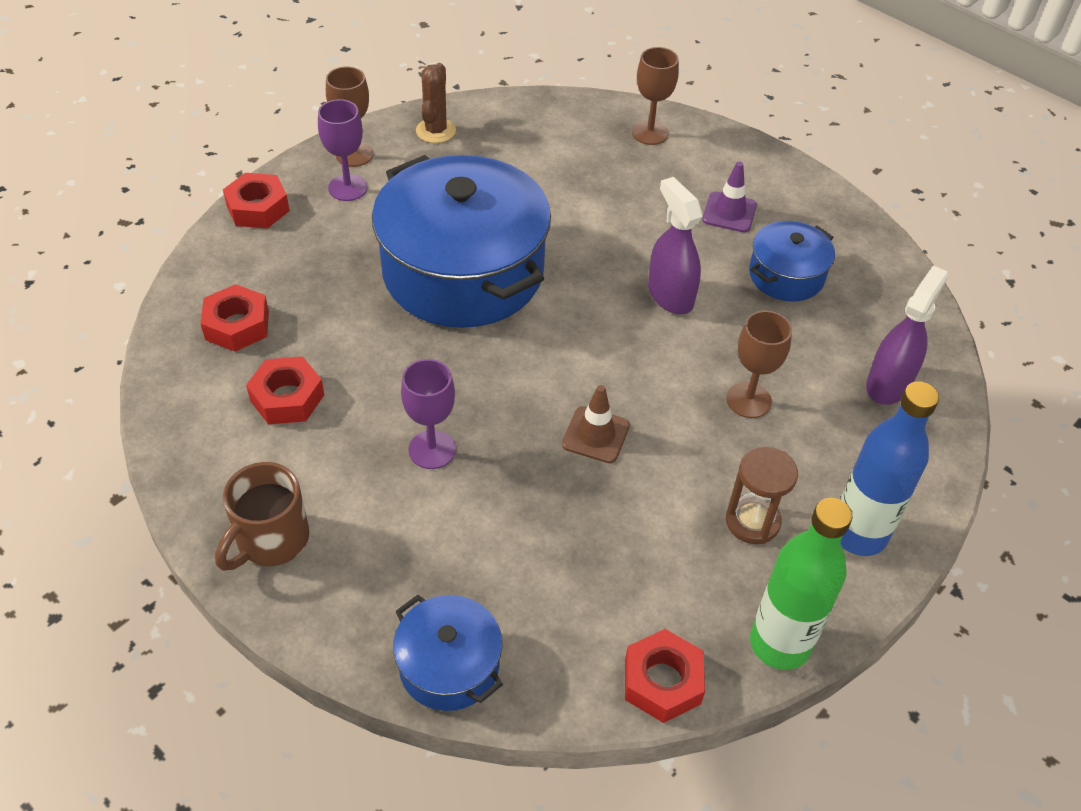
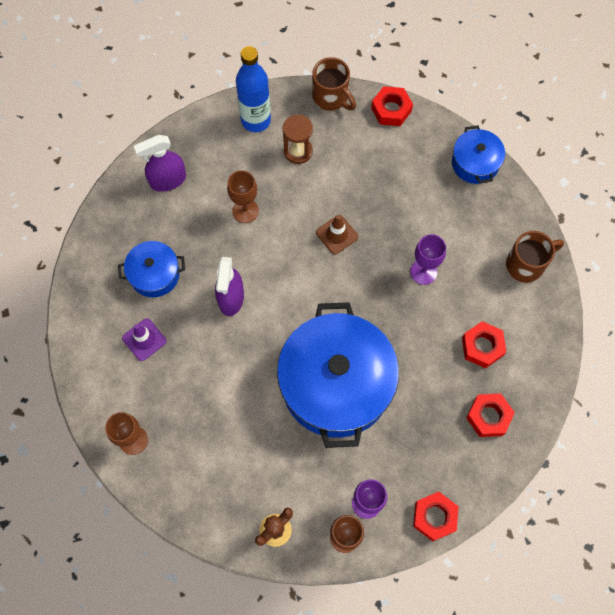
camera: 145 degrees left, 20 degrees up
(779, 644) = (331, 97): green bottle -> brown mug

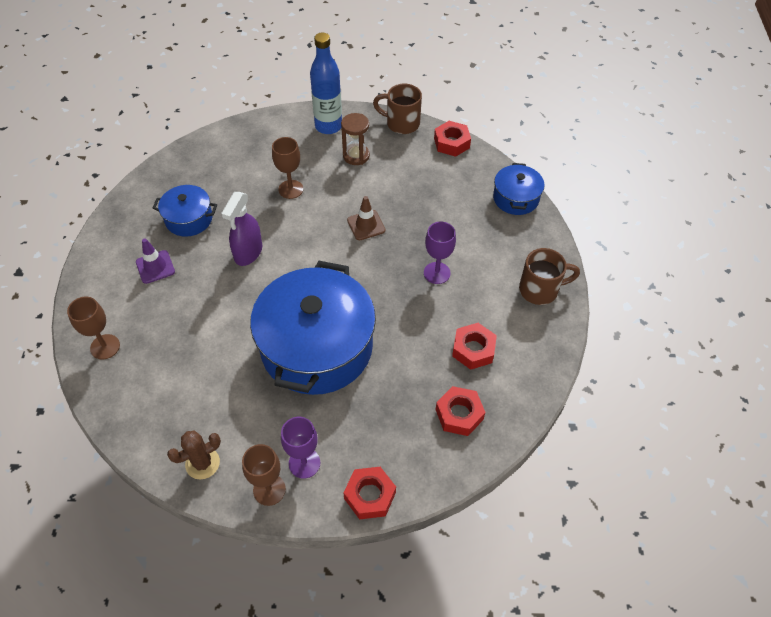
camera: 15 degrees right, 15 degrees down
(167, 180) = (233, 153): purple spray bottle -> none
(331, 97) = (401, 123): brown mug -> brown mug turned 135 degrees clockwise

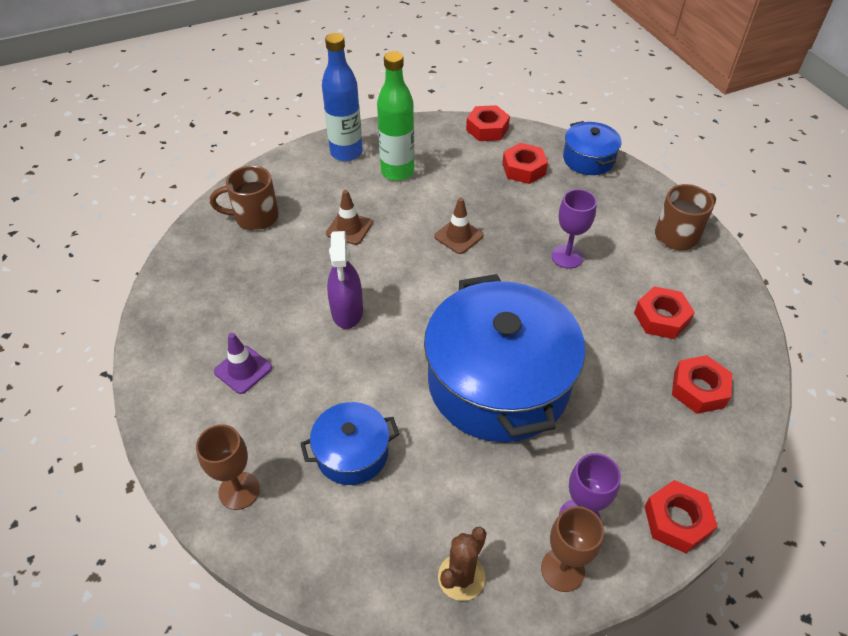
camera: 25 degrees left, 5 degrees down
(189, 219) = (249, 301): blue pot -> blue pot (352, 453)
(291, 189) = (349, 228): brown goblet -> brown traffic cone
(356, 156) = (397, 172): brown hourglass -> green bottle
(401, 123) = (422, 126): brown mug -> brown mug (255, 217)
(456, 188) = (523, 169): none -> red nut

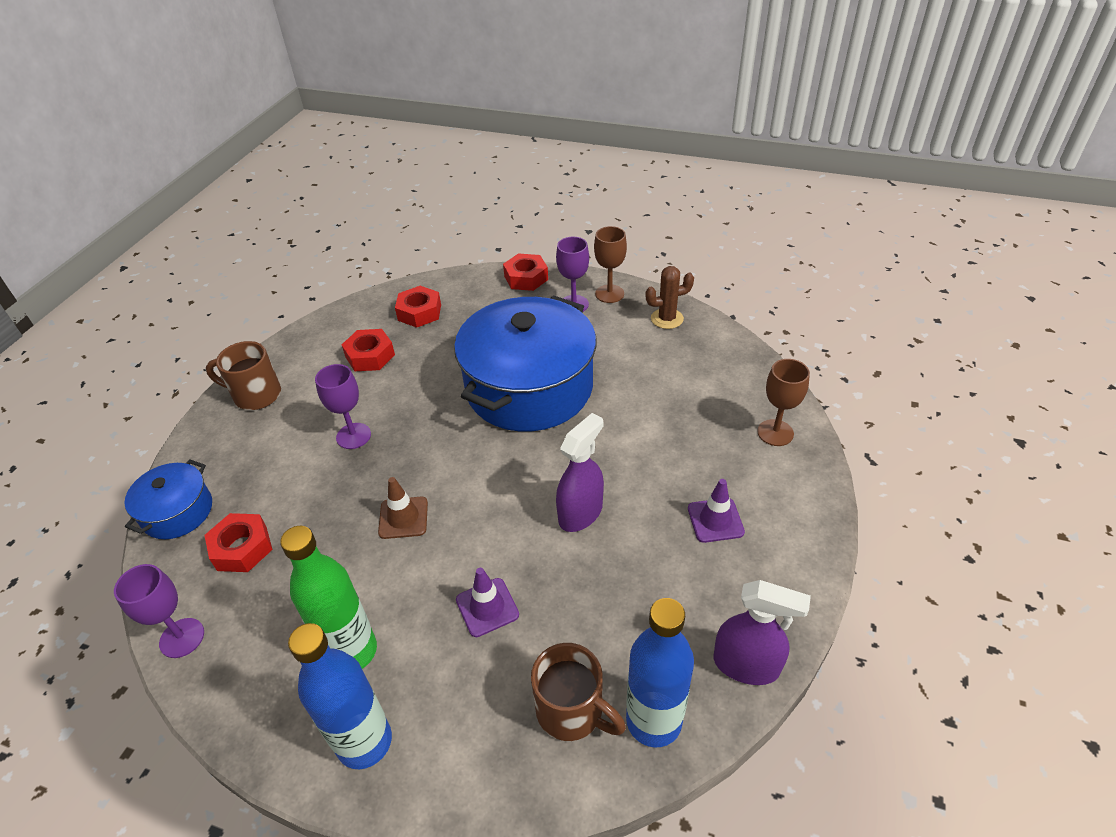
camera: 135 degrees left, 5 degrees down
(166, 293) = (746, 665): none -> purple spray bottle
(206, 238) = (653, 721): none -> blue bottle
(349, 228) = (487, 607): brown traffic cone -> purple traffic cone
(352, 453) = (675, 408): blue pot -> none
(487, 129) = (182, 638): red nut -> purple goblet

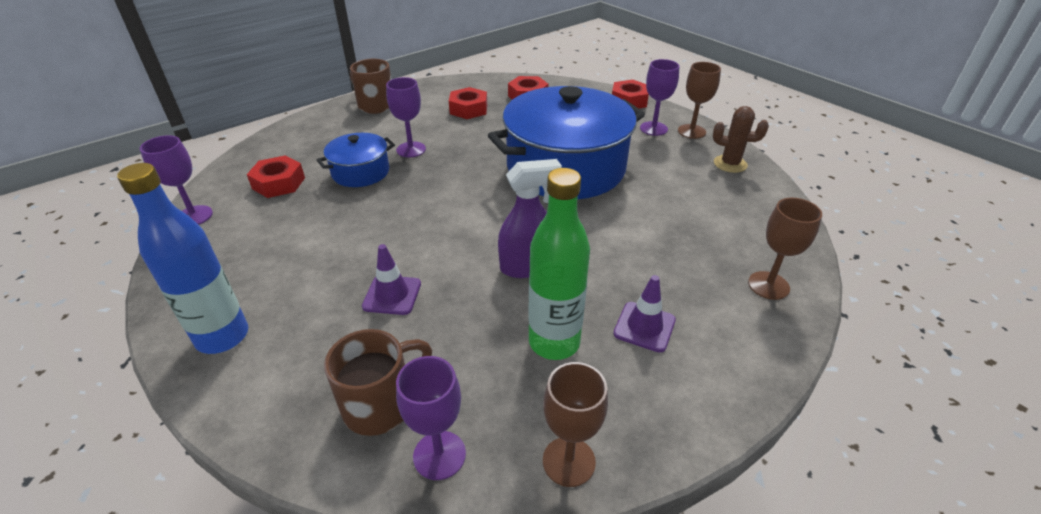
camera: 30 degrees right, 5 degrees down
(177, 512) = (266, 148): blue pot -> blue pot (360, 172)
(352, 651) = (276, 275): green bottle -> green bottle (554, 342)
(403, 518) = (393, 210): brown traffic cone -> none
(572, 711) = (381, 405): brown mug -> brown mug turned 105 degrees counterclockwise
(653, 721) = (439, 455): blue bottle -> purple goblet
(746, 665) = (568, 461): purple spray bottle -> brown goblet

